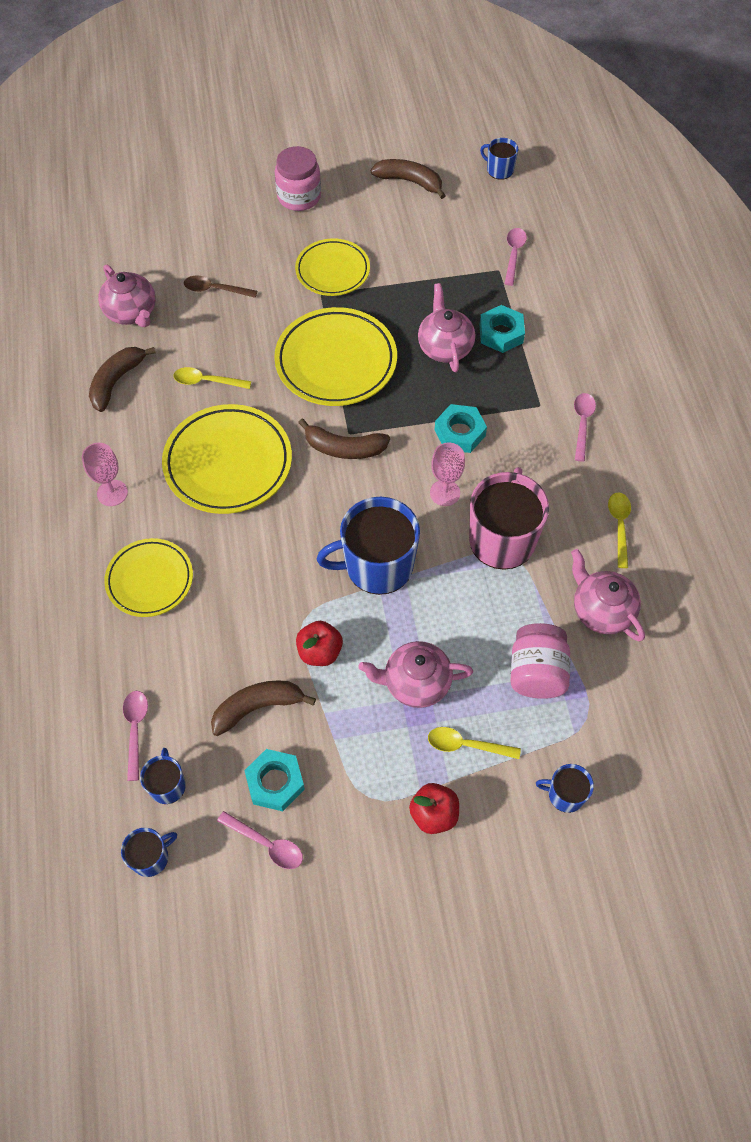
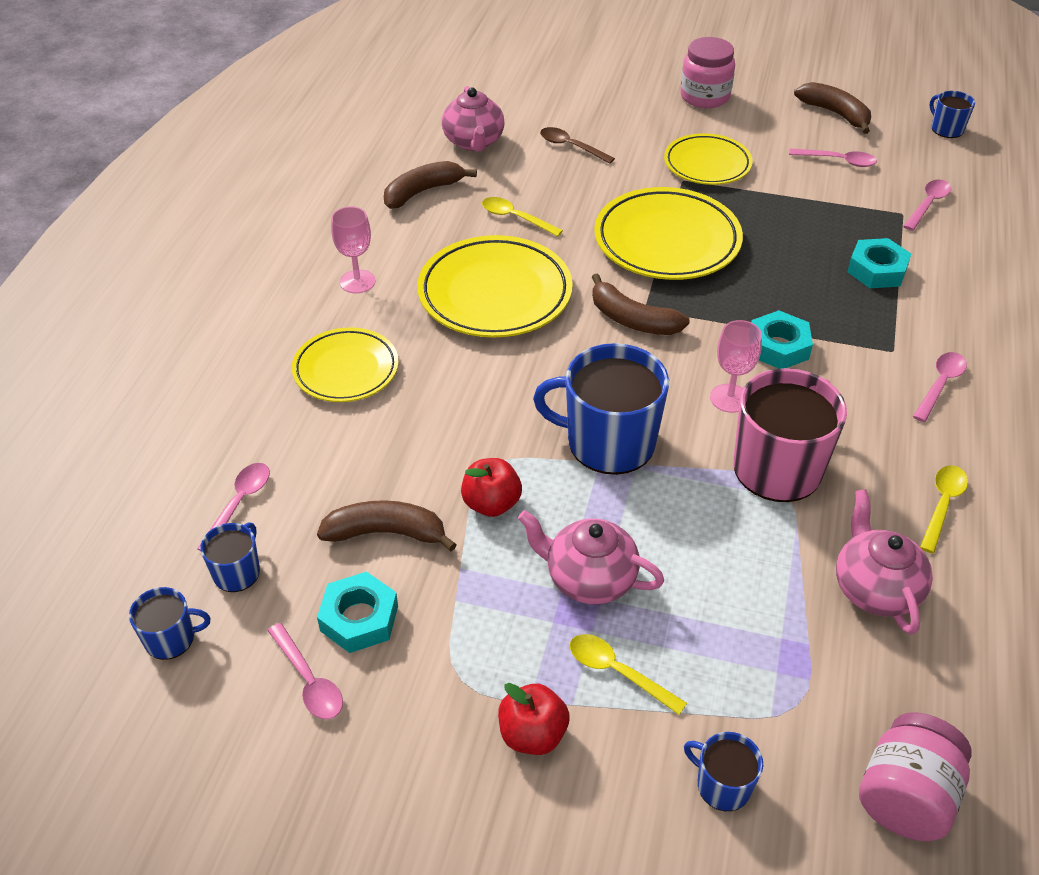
camera: 25 degrees right, 15 degrees down
(431, 232) = (838, 161): none -> pink spoon
(444, 347) = (801, 263): pink teapot -> none
(536, 672) = (752, 626): pink jar -> pink jar (905, 797)

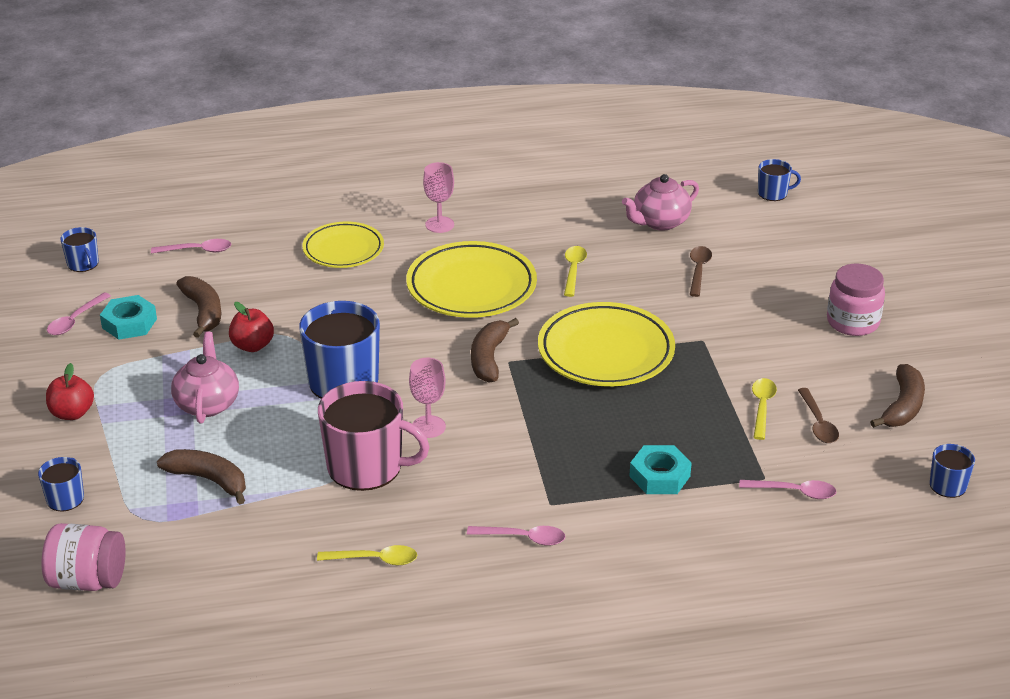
camera: 65 degrees right, 10 degrees down
(237, 572) = (143, 268): blue mug -> blue mug (773, 193)
(422, 192) = (570, 219): brown banana -> brown banana (208, 480)
(617, 672) = (135, 435): yellow spoon -> yellow spoon (762, 407)
(707, 164) = (739, 348): yellow plate -> none
(778, 347) = (509, 439): turquoise nut -> none
(838, 161) = (818, 423): pink spoon -> brown spoon
(875, 588) = (266, 537): pink teapot -> none

